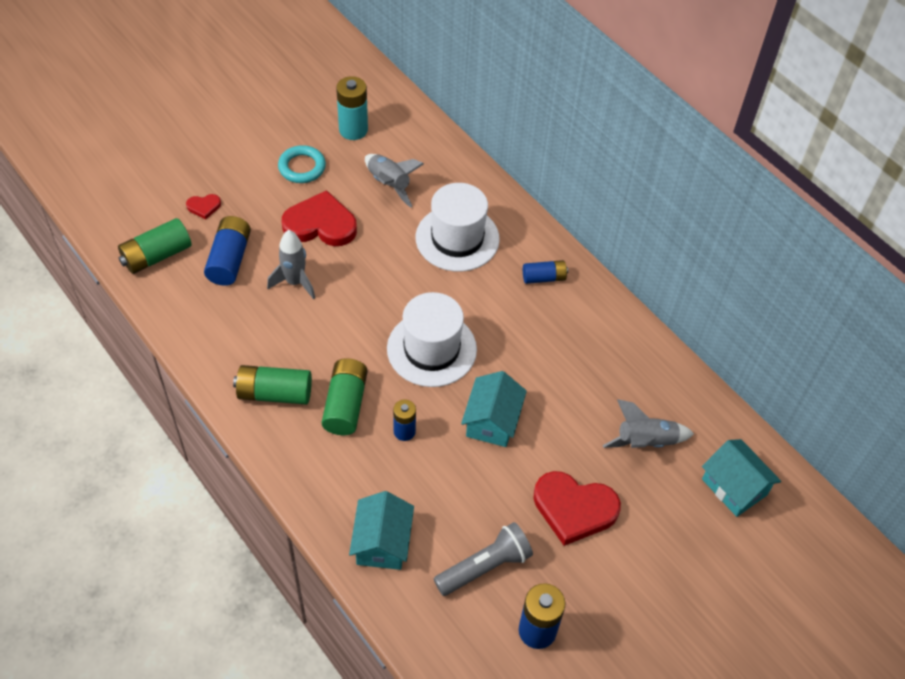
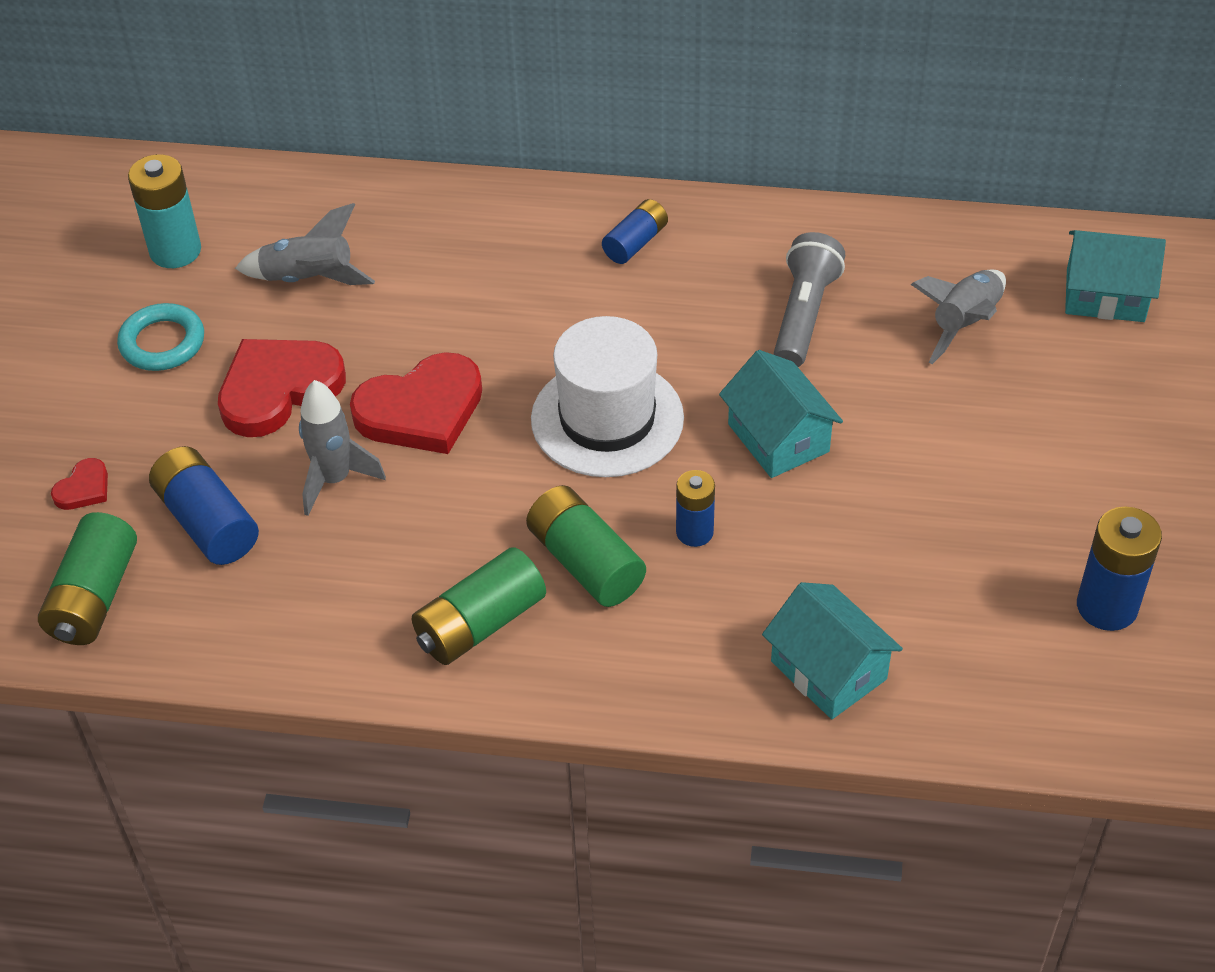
camera: 40 degrees left, 5 degrees down
(457, 238) = (476, 276): white hat -> none
(485, 567) = (970, 593): grey flashlight -> grey flashlight (804, 315)
(574, 509) = (982, 452): red heart -> red heart (421, 410)

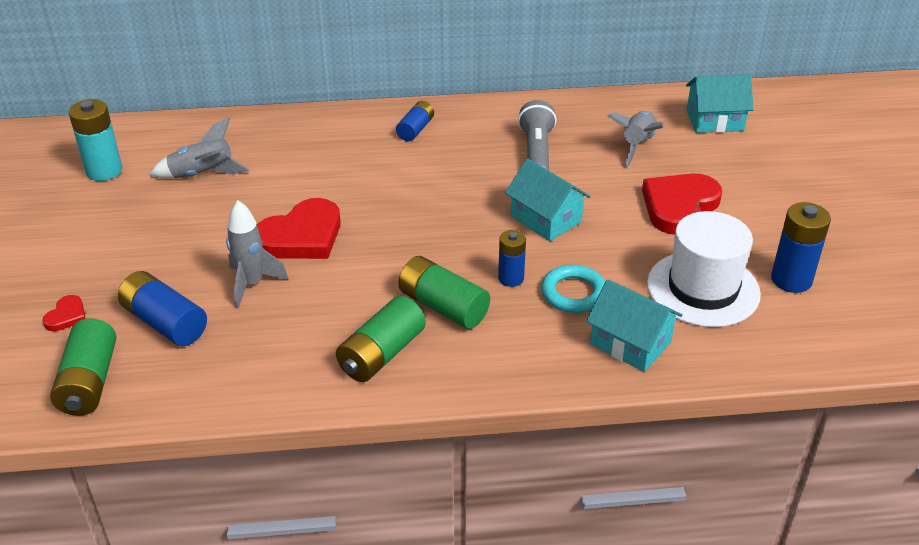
camera: 15 degrees left, 10 degrees down
(162, 342) = (106, 223): turquoise ring -> turquoise ring (573, 293)
(278, 389) = (197, 238): red heart -> red heart (679, 206)
(607, 419) = (430, 224): white hat -> white hat (703, 289)

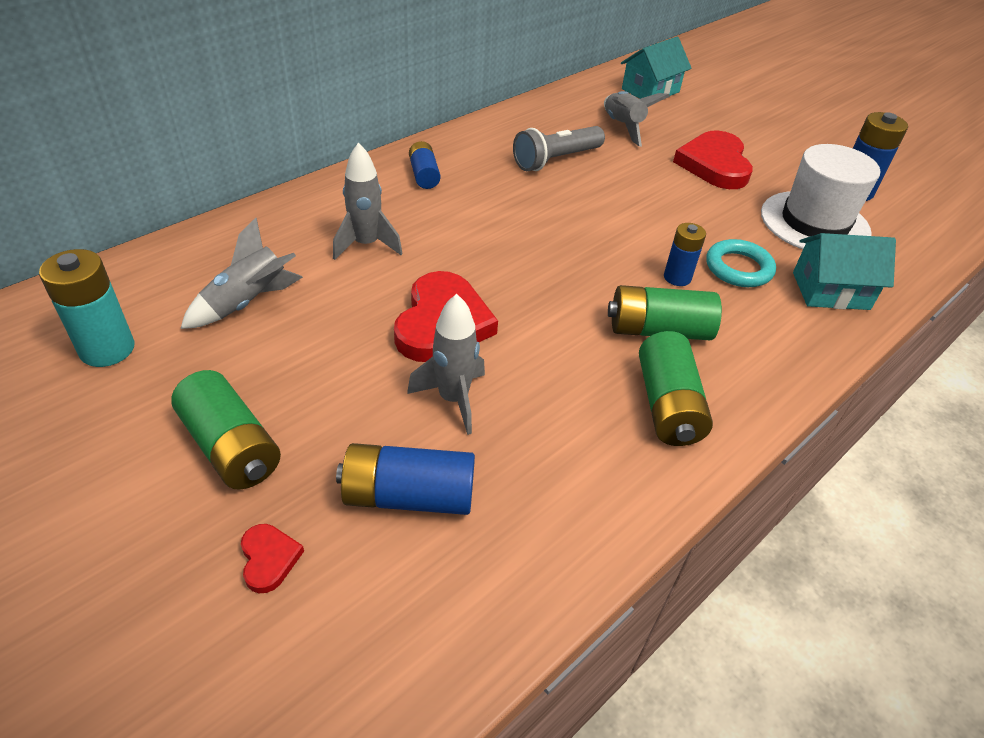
camera: 40 degrees left, 5 degrees up
(89, 382) = (403, 629): green battery -> green battery (231, 447)
(315, 165) = (366, 245): none -> grey rocket
(537, 153) = (556, 160): grey flashlight -> grey flashlight turned 90 degrees counterclockwise
(546, 219) = (636, 213): turquoise house -> none

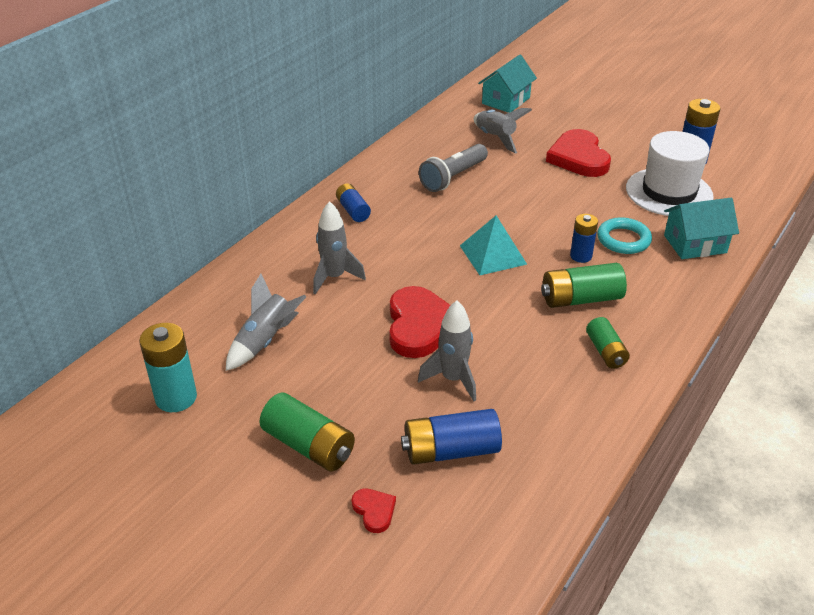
camera: 10 degrees left, 5 degrees down
(567, 255) = (493, 254): none -> turquoise pyramid
(667, 405) = (605, 351): green battery -> green battery, size x0.64

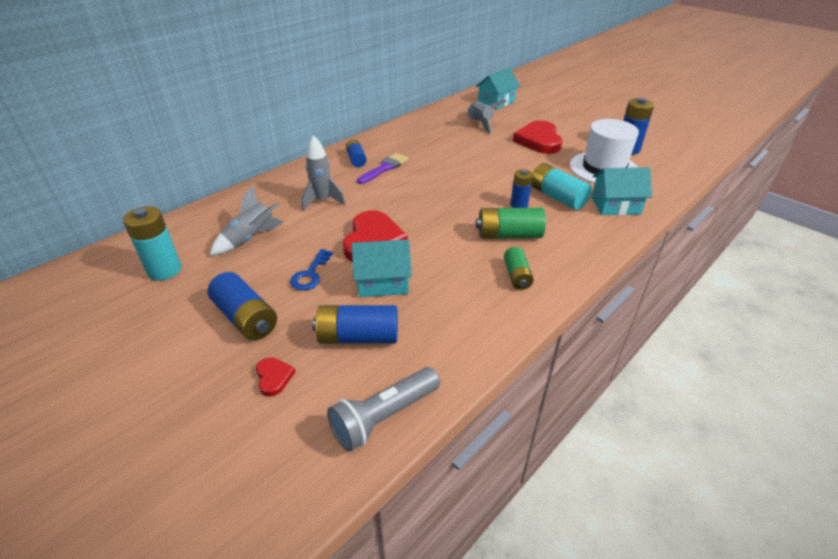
camera: 10 degrees right, 0 degrees up
(309, 446) = (246, 318): green battery -> blue battery
(362, 380) = (310, 274): none -> blue key
(395, 219) = (384, 168): none -> purple brush
(453, 177) = (439, 145): grey flashlight -> grey flashlight (384, 416)
(453, 379) = (382, 282): grey rocket -> turquoise house
(493, 254) = (449, 197): turquoise pyramid -> none
(623, 240) = (557, 197): turquoise ring -> turquoise battery

